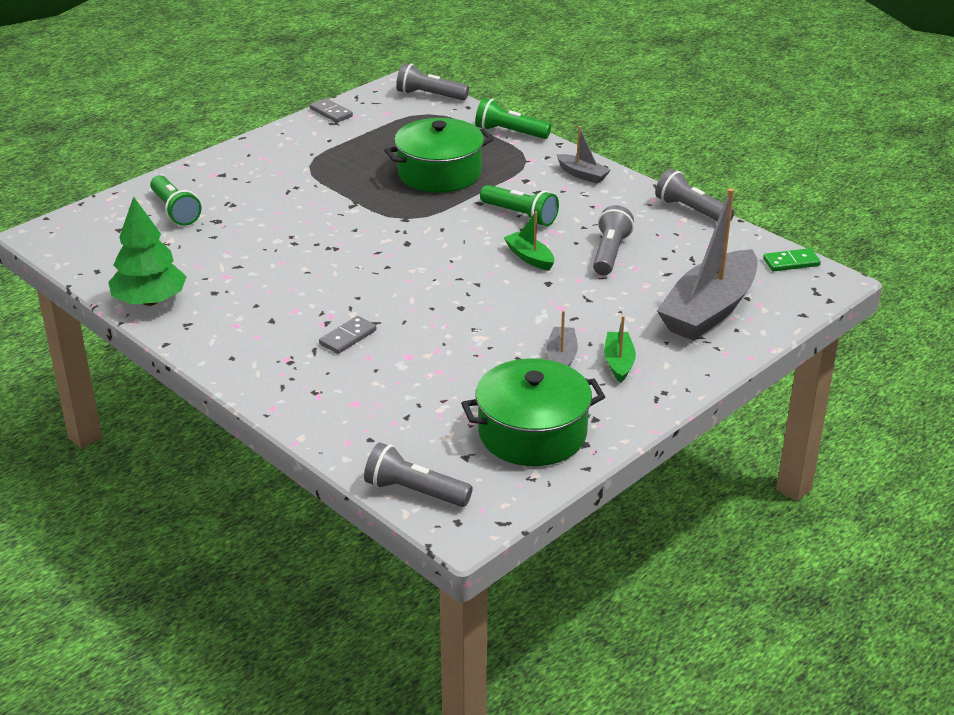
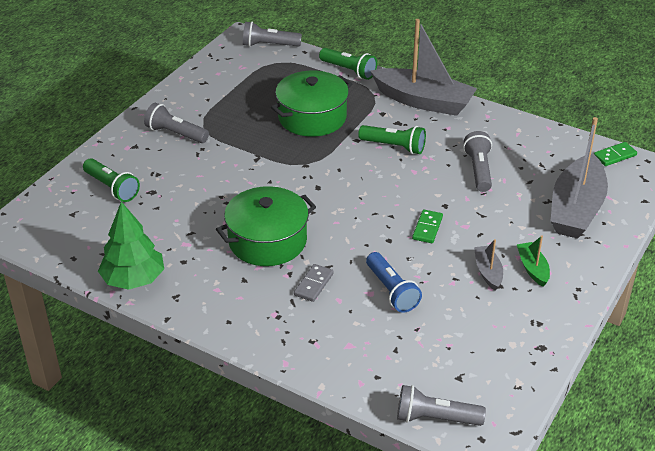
camera: 15 degrees left, 5 degrees up
(331, 112) = (197, 73): grey domino -> none
(435, 358) = (391, 291): none -> blue flashlight
(509, 132) = (349, 71): green flashlight -> green flashlight turned 150 degrees counterclockwise
(513, 302) = (427, 228): none -> green domino
(529, 257) = (420, 184): green boat -> none
(532, 433) = (499, 345): green pot -> green pot (267, 241)
(582, 174) = (423, 101): grey boat -> grey boat, size x2.20
(691, 210) = (520, 121): grey flashlight -> grey flashlight (175, 134)

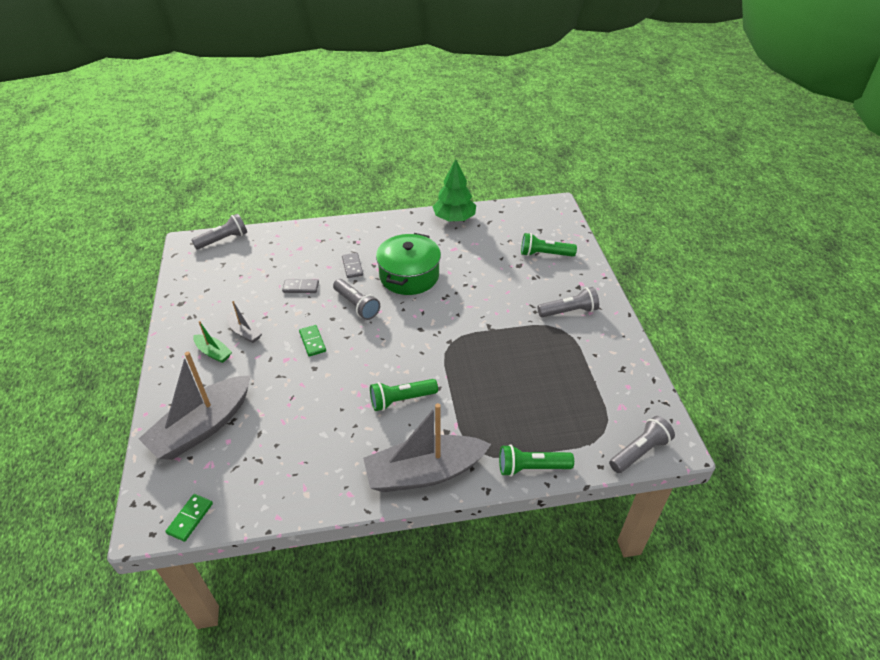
camera: 140 degrees right, 5 degrees up
(312, 117) = (496, 388): green pot -> none
(391, 291) = (301, 287): blue flashlight -> grey domino
(478, 170) = (311, 419): grey flashlight -> grey flashlight (357, 305)
(576, 209) = (203, 427): grey boat -> grey boat turned 120 degrees counterclockwise

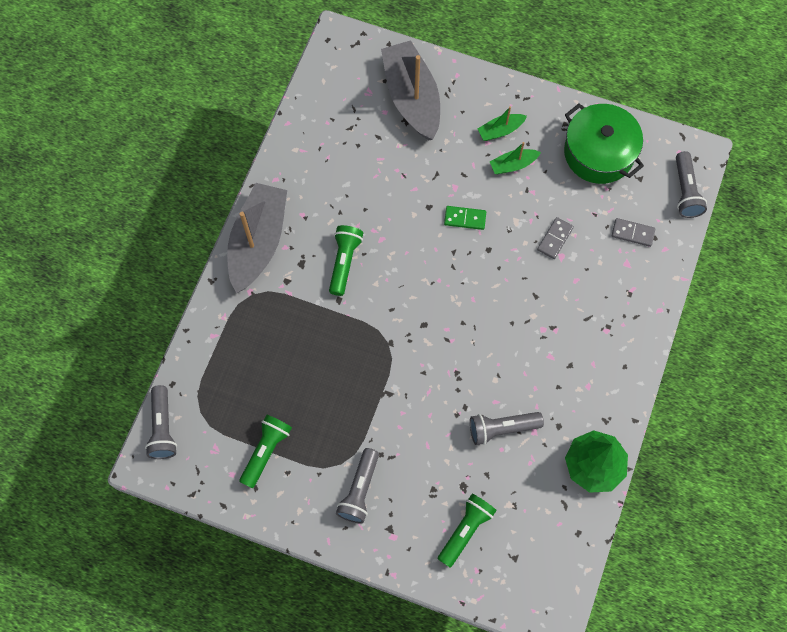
camera: 120 degrees right, 25 degrees up
(190, 518) = (325, 66): green domino -> none
(245, 332) = (513, 165): grey boat -> green boat
(352, 266) = (562, 304): grey domino -> grey domino (632, 233)
(357, 305) = (494, 280): grey flashlight -> grey flashlight (501, 428)
(409, 275) = (513, 356): green pot -> green pot (599, 153)
(531, 467) = (208, 327): green flashlight -> green flashlight (266, 451)

